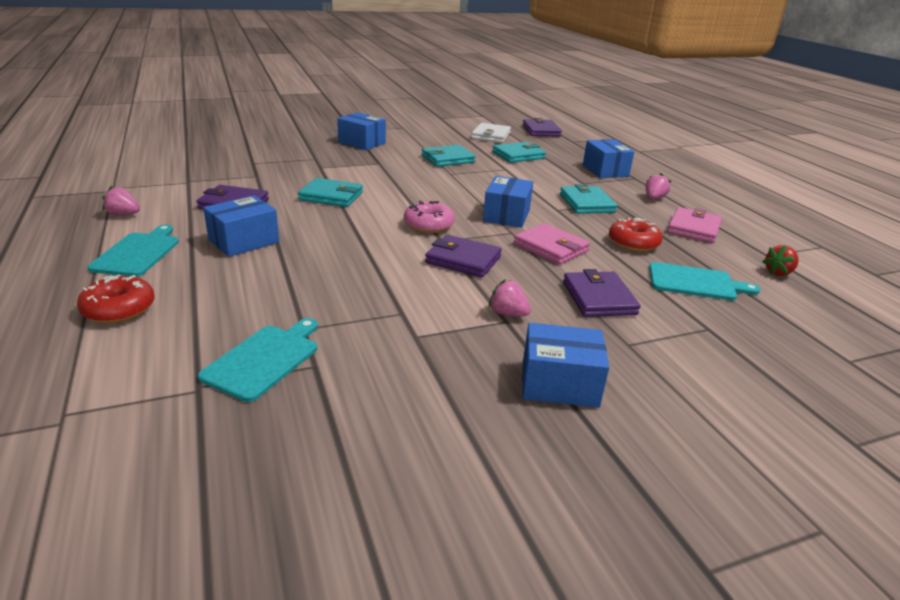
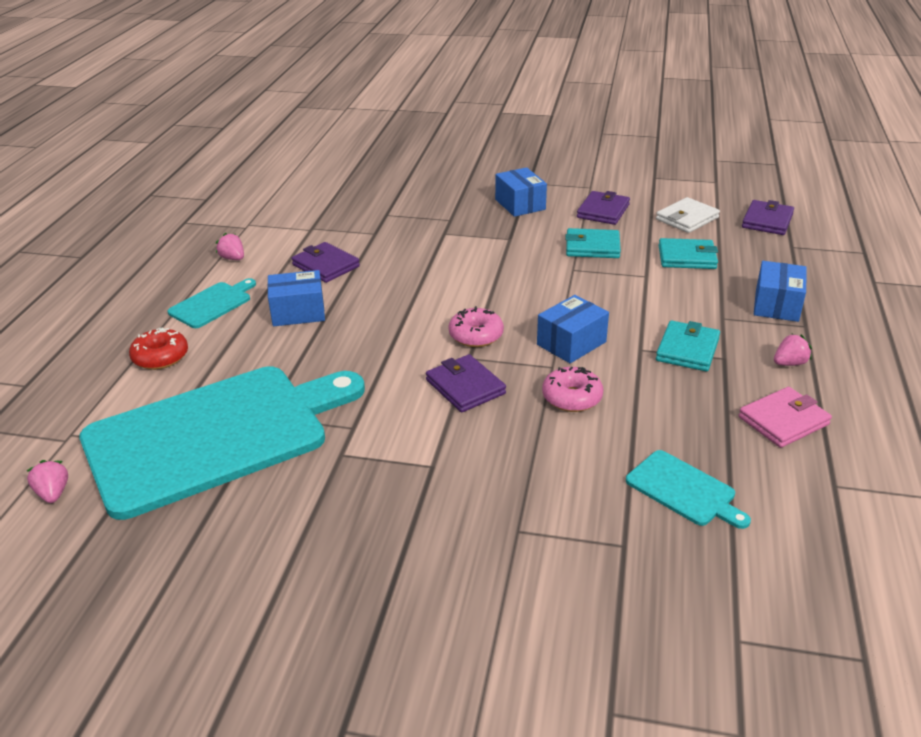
camera: 35 degrees right, 5 degrees up
(264, 359) = (215, 435): turquoise cutting board -> turquoise cutting board, size x2.46
(331, 196) = (419, 275): turquoise wallet -> none
(508, 313) = (442, 459): pink strawberry -> pink strawberry (53, 493)
(550, 247) = (572, 397): pink wallet -> pink donut
(559, 383) = (408, 542): blue box -> none
(598, 298) = (549, 472): purple wallet -> purple wallet (603, 211)
(633, 243) = (675, 419): red donut -> none
(778, 272) = (813, 512): red strawberry -> none

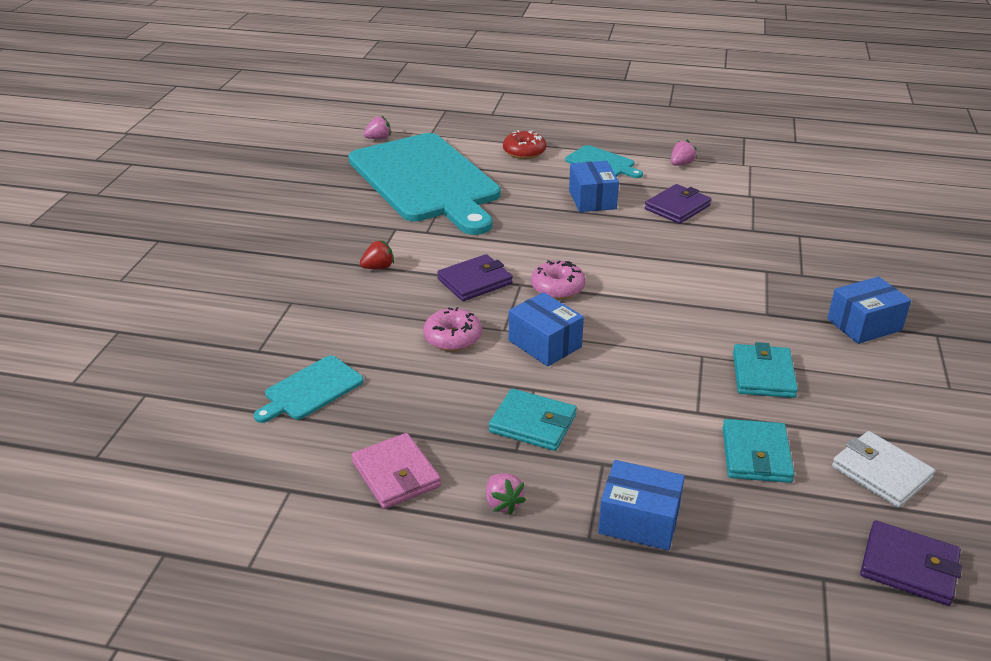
camera: 90 degrees right, 0 degrees up
(435, 461) = (378, 267): none -> red strawberry
(603, 211) = (873, 392): purple wallet -> none

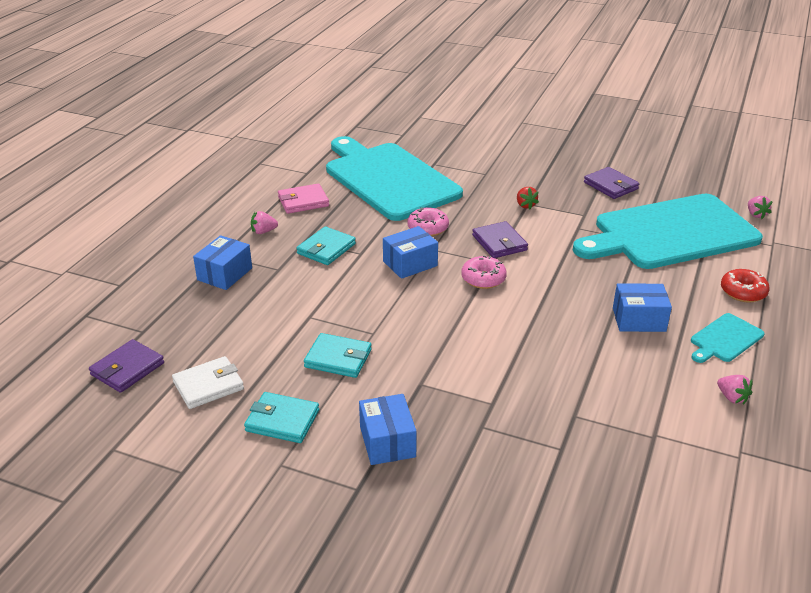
camera: 100 degrees right, 0 degrees up
(310, 390) = (389, 179): turquoise cutting board -> turquoise cutting board, size x2.46
(677, 207) = (624, 372): purple wallet -> purple wallet (611, 186)
(756, 455) = (255, 332): turquoise wallet -> turquoise wallet (282, 421)

